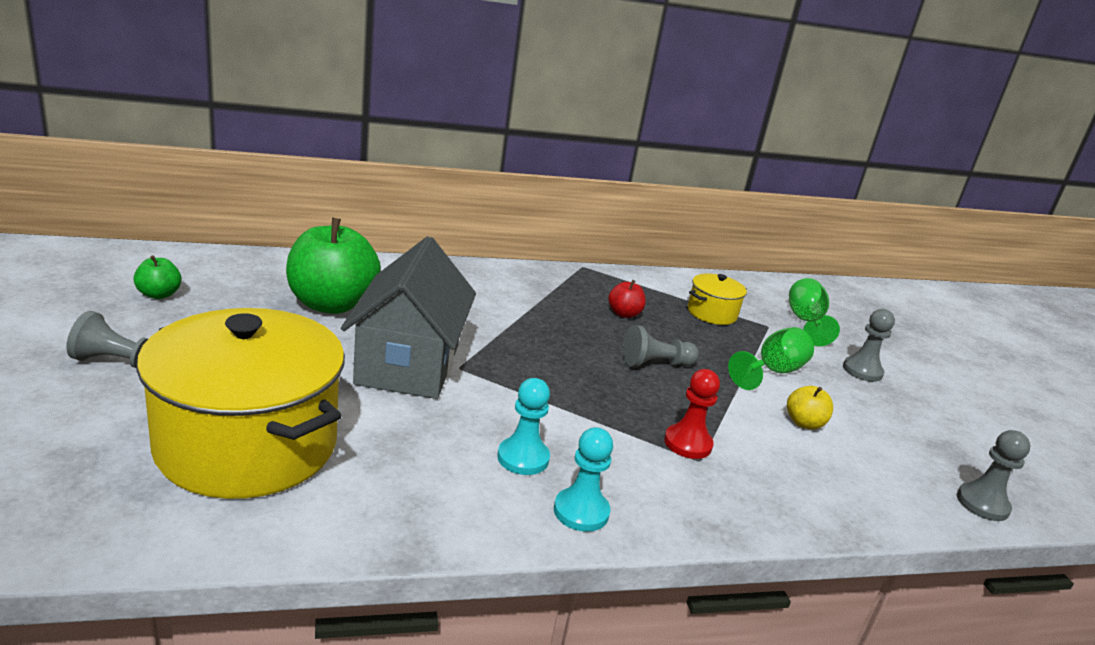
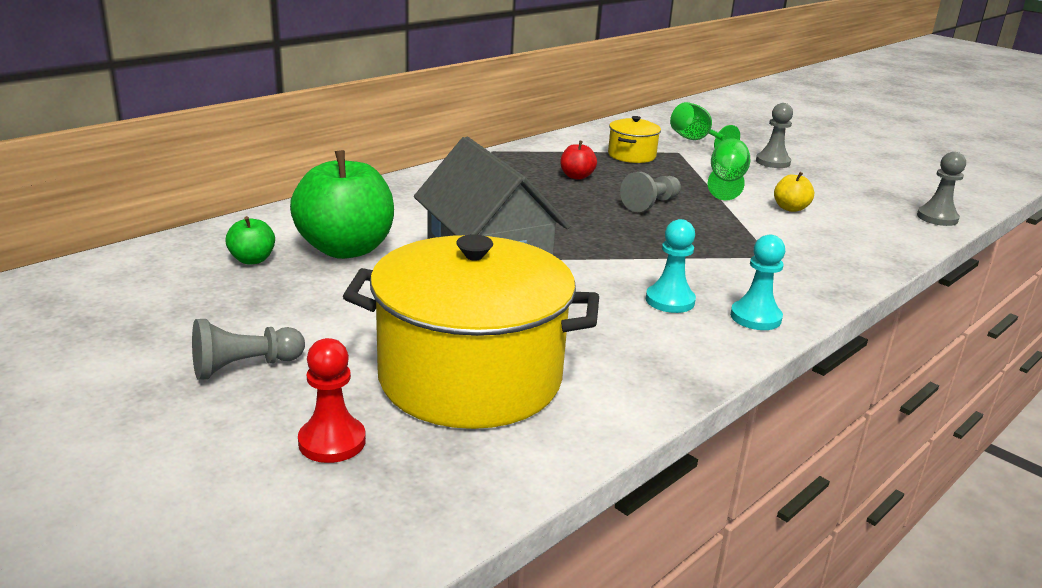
camera: 30 degrees left, 0 degrees up
(159, 294) = (170, 299): green apple -> green apple (252, 260)
(687, 443) = (748, 248): red pawn -> red pawn (332, 442)

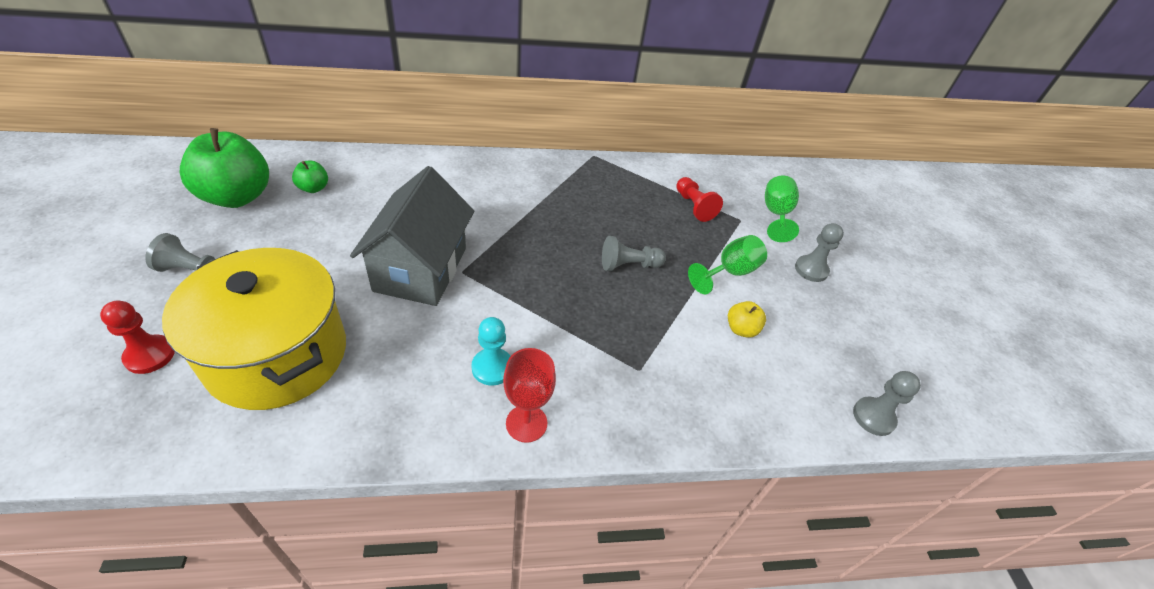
camera: 35 degrees right, 20 degrees up
(346, 249) = (371, 205): green apple -> green apple (237, 196)
(576, 176) = (616, 209): red apple -> none
(631, 155) = (694, 206): yellow pot -> red pawn
(755, 317) = (526, 423): turquoise pawn -> red goblet

